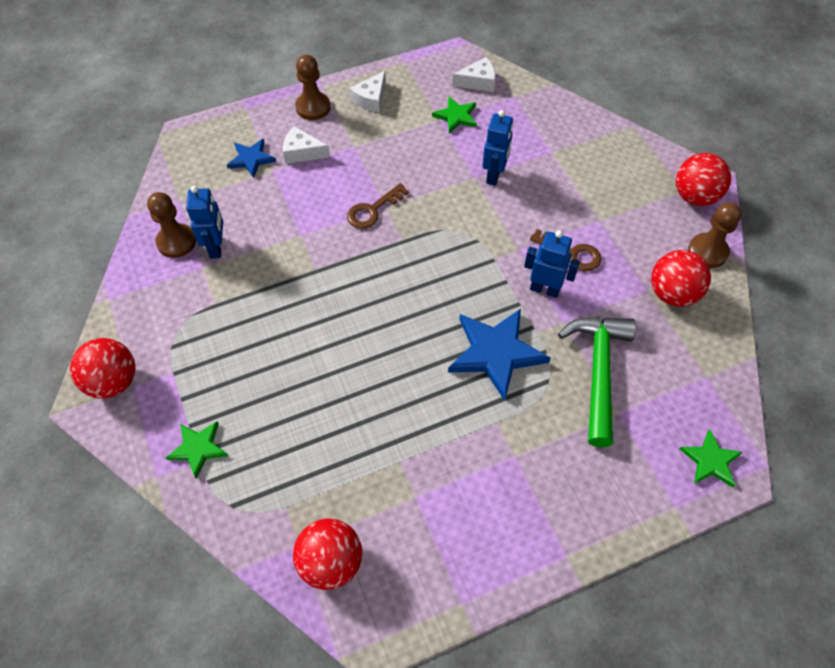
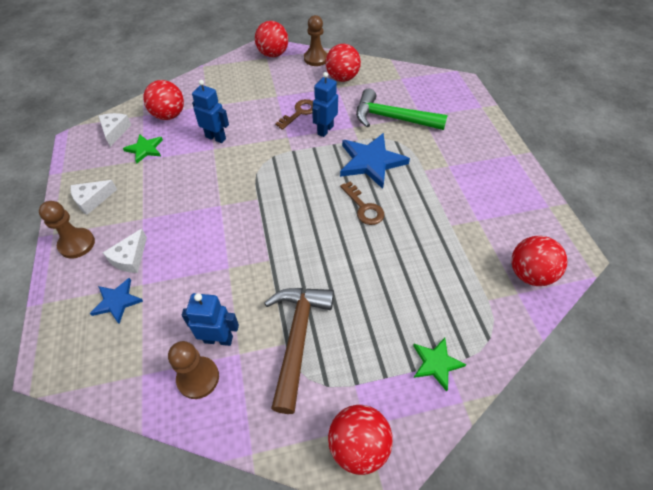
camera: 80 degrees left, 5 degrees down
(221, 313) = (297, 338): none -> brown hammer
(371, 99) = (92, 200): white cheese -> white cheese turned 105 degrees clockwise
(372, 210) = (220, 213): brown key -> brown key (364, 208)
(521, 120) = (169, 115): none -> red ball
(710, 460) = (454, 88): green star -> none

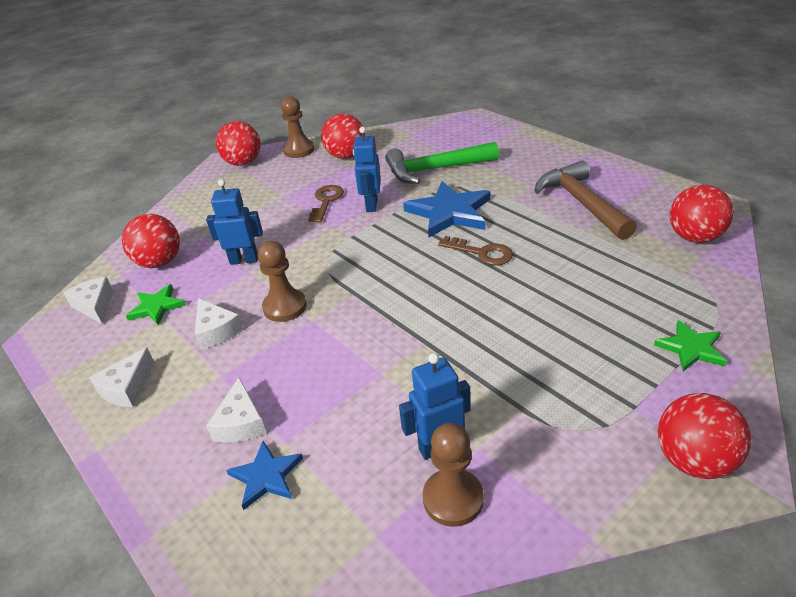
camera: 25 degrees left, 15 degrees down
(77, 244) = (147, 444): brown pawn -> brown pawn (285, 307)
(163, 184) = (216, 331): none -> white cheese
(297, 338) = (530, 399): brown hammer -> brown hammer (581, 203)

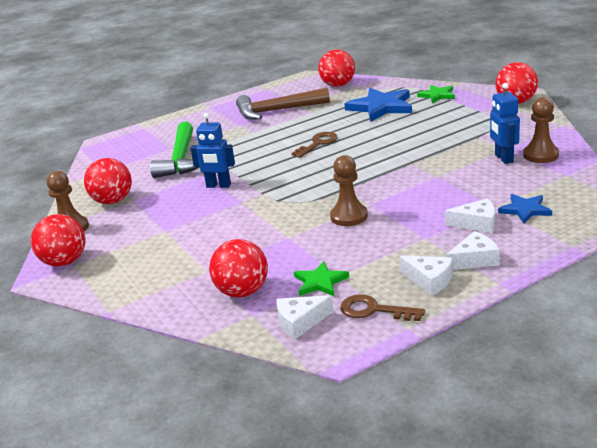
camera: 80 degrees left, 10 degrees down
(216, 331) = (368, 245): white cheese -> white cheese (474, 260)
(244, 260) = (268, 242): blue robot -> none
(326, 201) = (193, 207): brown key -> brown key (374, 310)
(449, 212) = (255, 154): blue star -> blue star (381, 107)

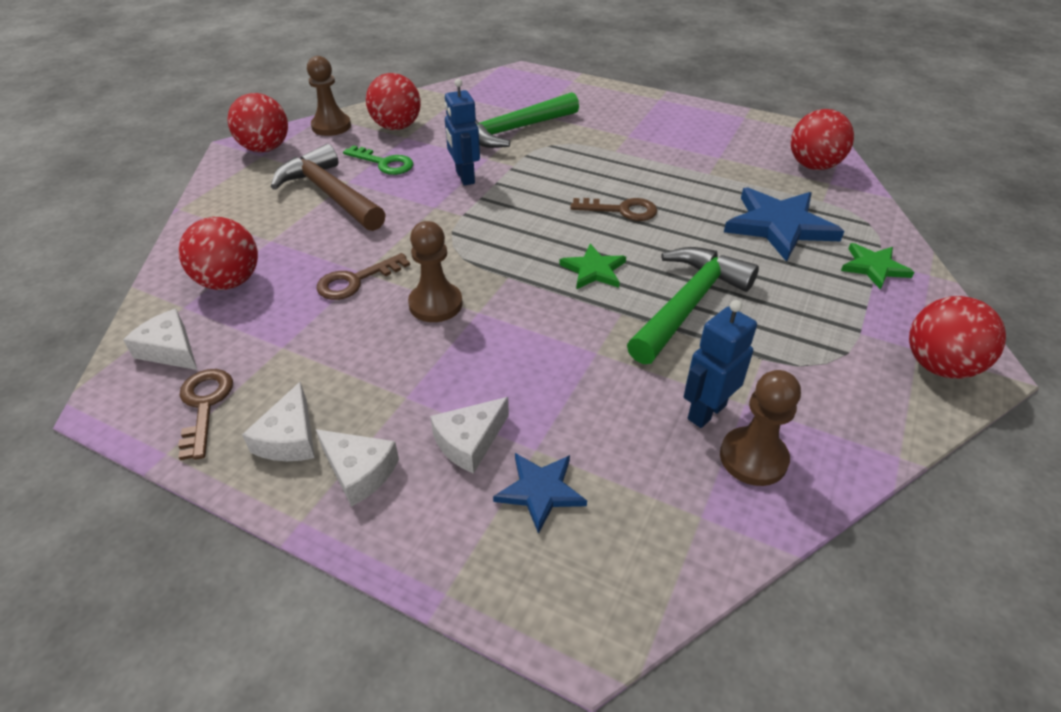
camera: 55 degrees right, 15 degrees up
(159, 213) = (384, 163): none -> green key
(277, 111) = (689, 147): brown hammer -> brown hammer (330, 194)
(295, 241) = (355, 281): none -> brown key
(320, 282) = (264, 335): green star -> green star (594, 270)
(422, 144) = (688, 304): none -> green hammer
(476, 223) = (470, 442): white cheese -> white cheese turned 75 degrees clockwise

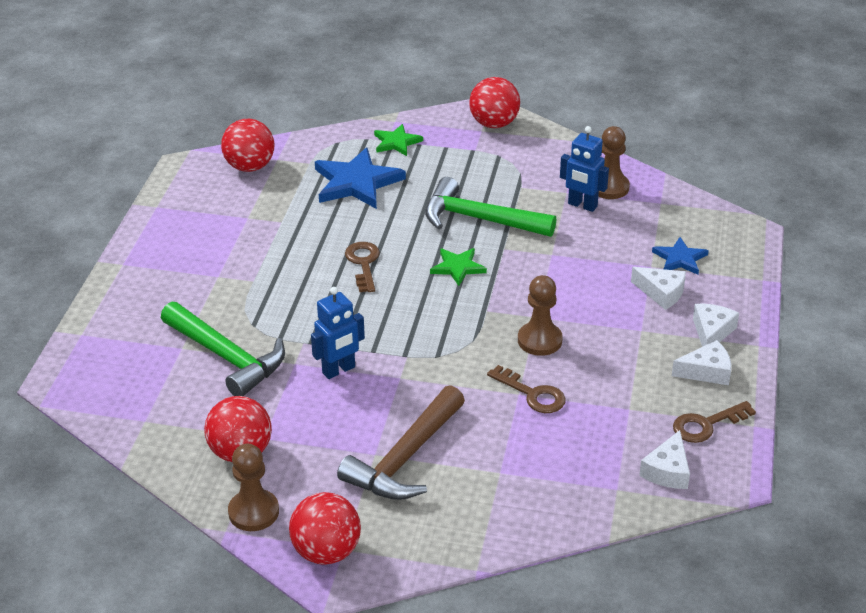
camera: 105 degrees left, 5 degrees down
(230, 282) = (571, 473): red ball -> none
(384, 163) = (329, 437): green key -> none

